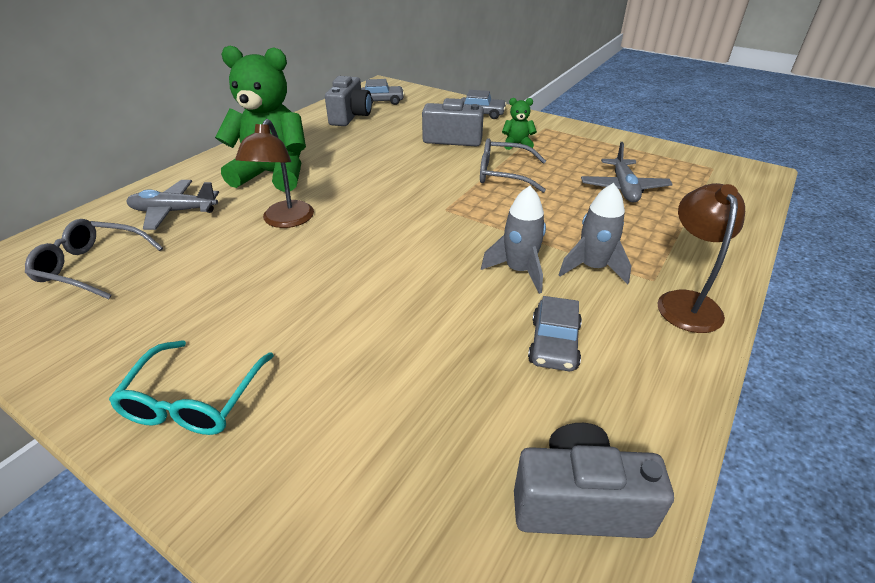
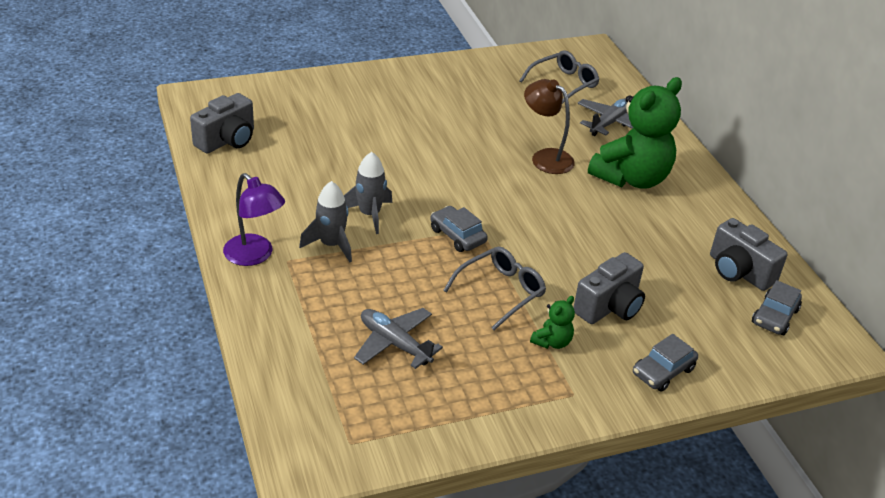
camera: 125 degrees right, 0 degrees up
(194, 399) = (407, 84): turquoise glasses -> none
(554, 344) = (300, 187): grey car -> grey car (457, 235)
(686, 302) = (255, 256): brown lamp -> purple lamp

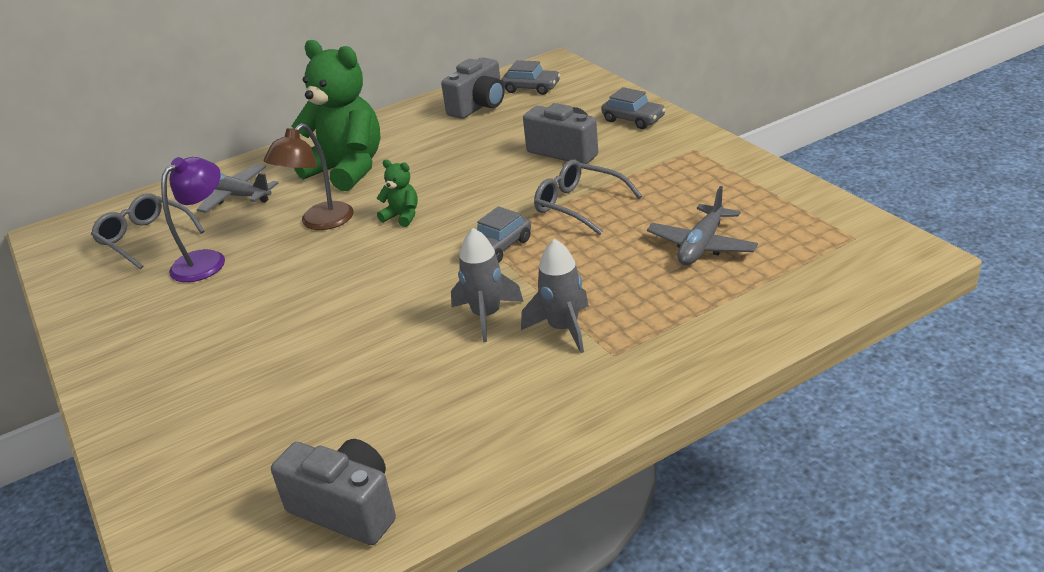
camera: 95 degrees left, 5 degrees down
(255, 256) = (621, 384): purple lamp -> purple lamp (207, 260)
(552, 342) = (634, 168): green teddy bear -> green teddy bear (402, 216)

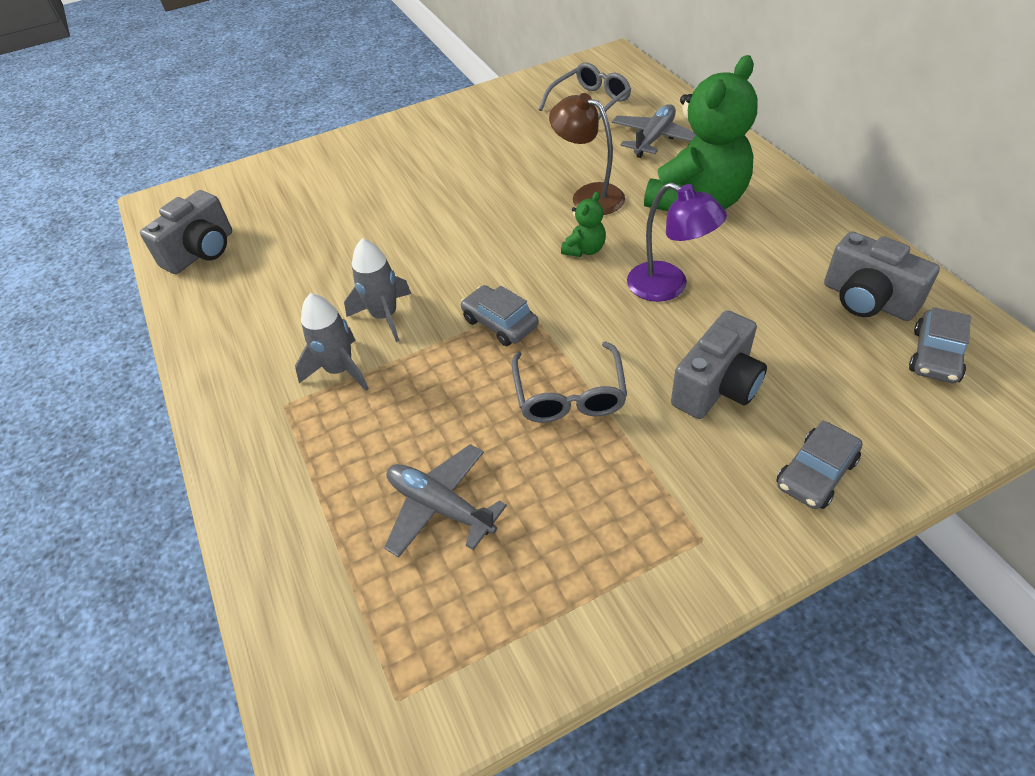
camera: 95 degrees right, 15 degrees up
(207, 260) = (542, 141): purple lamp -> purple lamp (668, 287)
(579, 205) = (569, 394): grey glasses -> grey glasses turned 135 degrees clockwise

